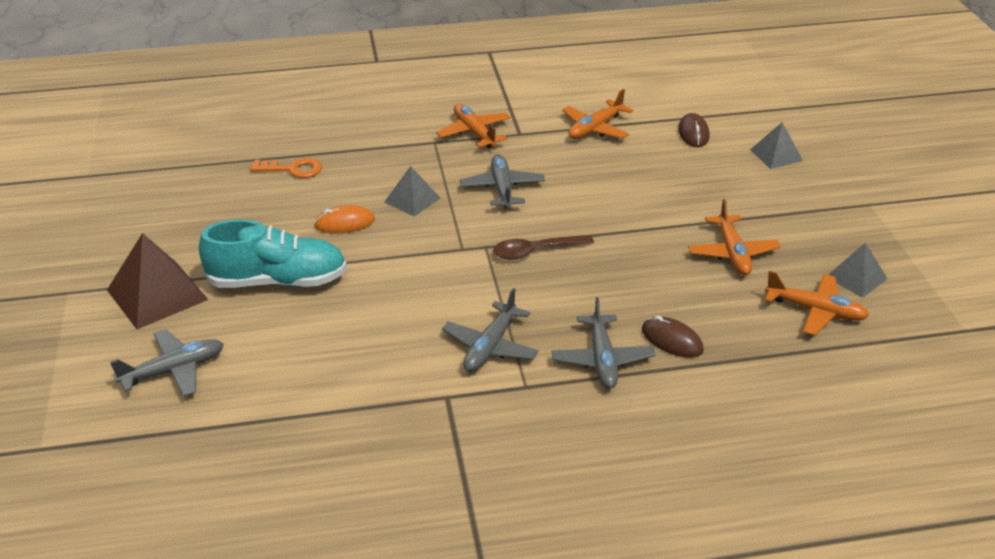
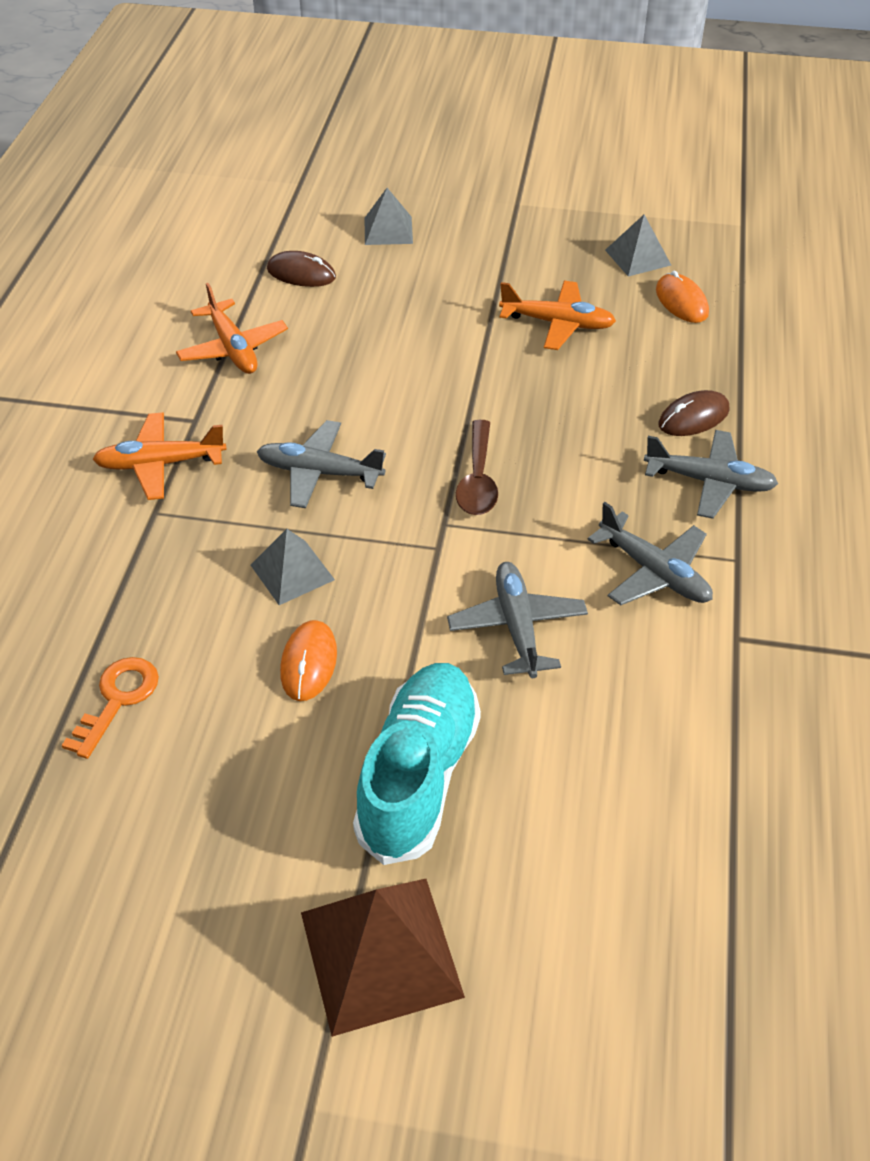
camera: 70 degrees left, 10 degrees up
(174, 370) = (589, 952): grey plane -> grey plane (517, 626)
(816, 311) = (681, 302): orange plane -> orange mouse

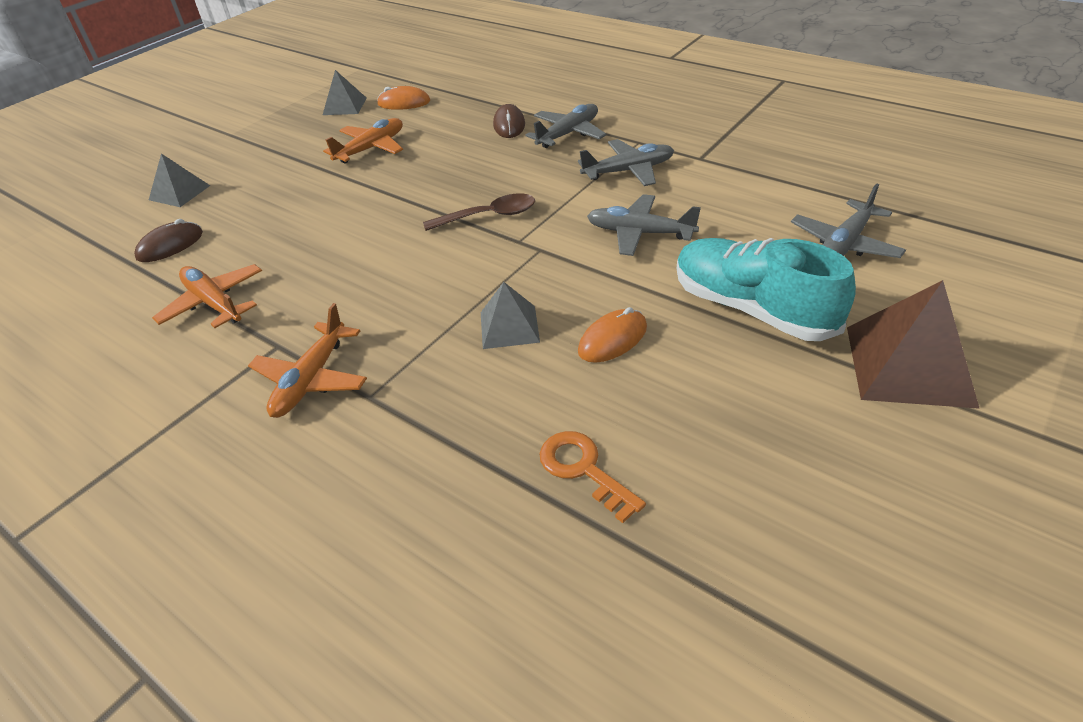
camera: 60 degrees left, 5 degrees down
(233, 348) = (214, 303): orange plane -> orange plane turned 135 degrees counterclockwise
(309, 663) = (612, 339): orange mouse -> orange mouse turned 75 degrees counterclockwise
(319, 472) = (412, 288): grey plane -> grey plane (844, 244)
(478, 480) = (489, 216): brown spoon -> brown spoon turned 45 degrees counterclockwise

